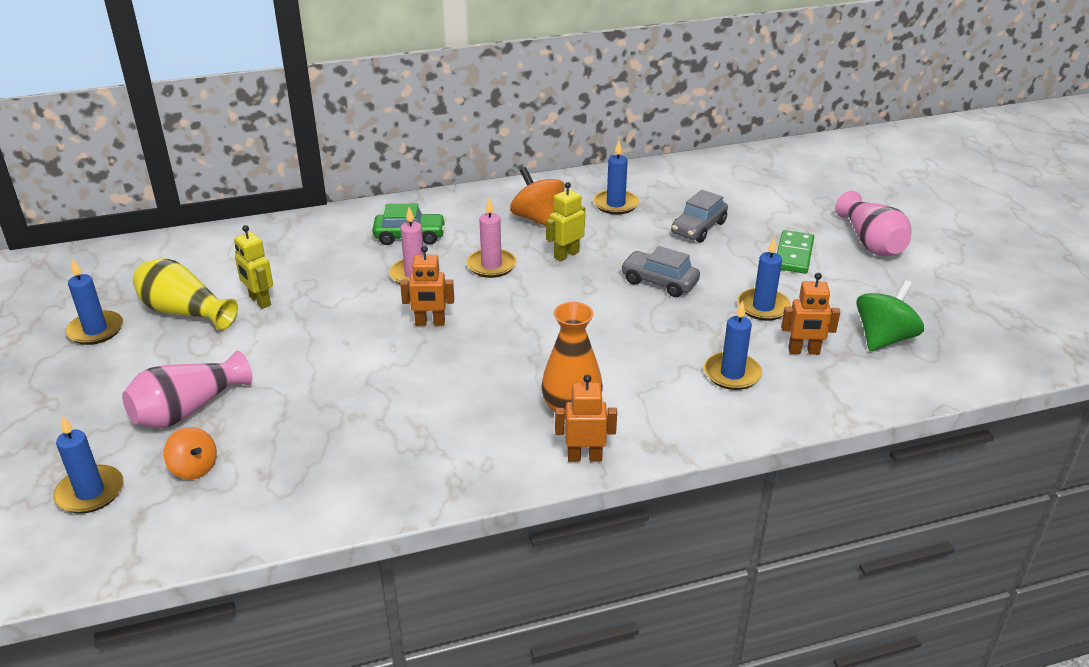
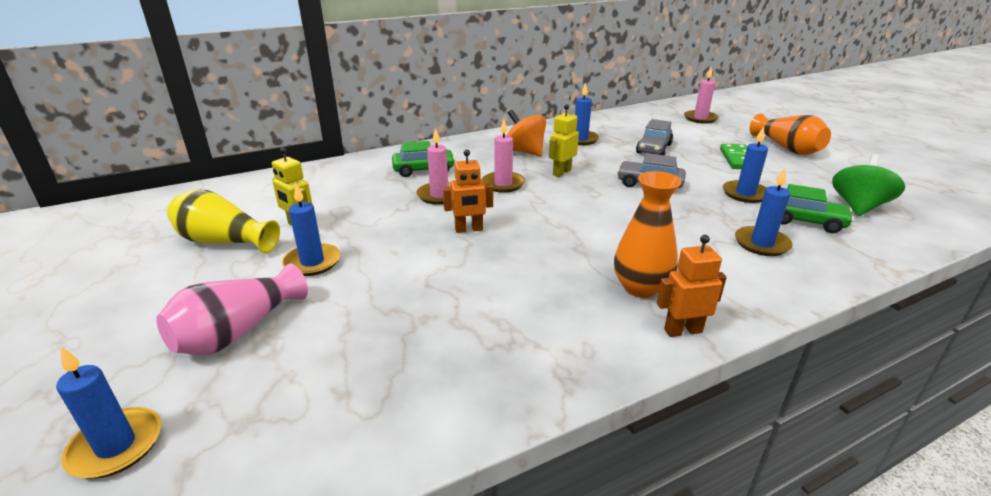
camera: 10 degrees left, 5 degrees down
(95, 330) = (128, 265): blue candle -> blue candle (312, 262)
(194, 468) = (253, 396): orange spinning top -> none
(794, 181) = (700, 118): none -> pink candle
(803, 351) = (805, 221): orange robot -> green car
(871, 242) = (787, 148): pink vase -> orange vase

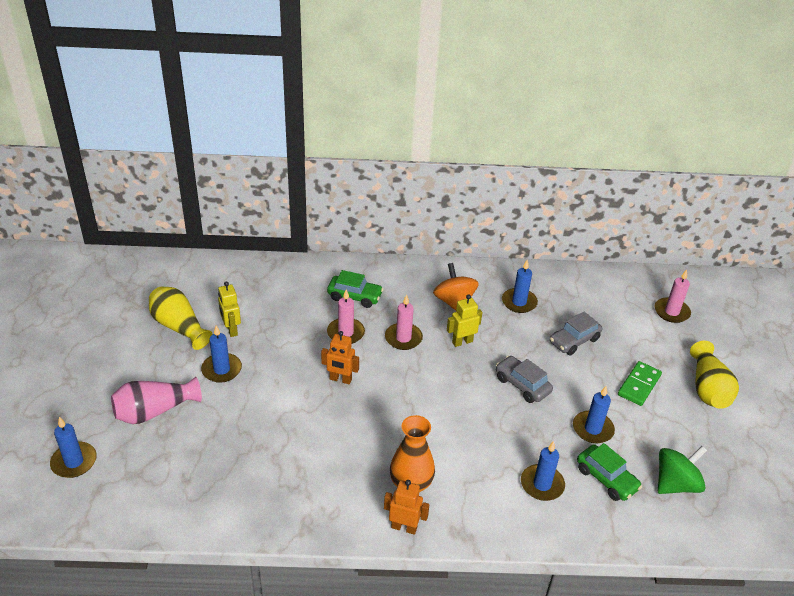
camera: 25 degrees right, 10 degrees up
(787, 148) = (708, 388): orange vase -> yellow vase

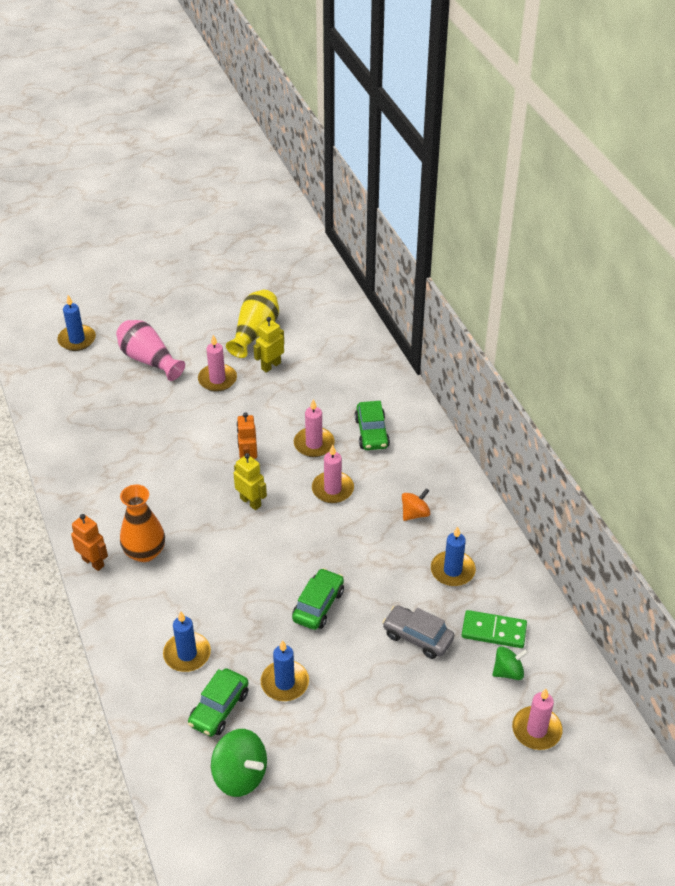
camera: 70 degrees right, 5 degrees up
(221, 369) = (217, 379): blue candle -> pink candle
(404, 527) = (93, 562): orange robot -> orange robot turned 45 degrees counterclockwise
(454, 302) = (415, 513): orange spinning top -> orange spinning top, size x0.63
(462, 342) = (355, 538): yellow robot -> yellow robot (251, 502)
(522, 385) = (318, 605): grey car -> green car
(619, 307) = (508, 672): none -> green spinning top
(639, 385) = (378, 715): green domino -> green domino (494, 631)
(708, 388) = (412, 790): yellow vase -> none

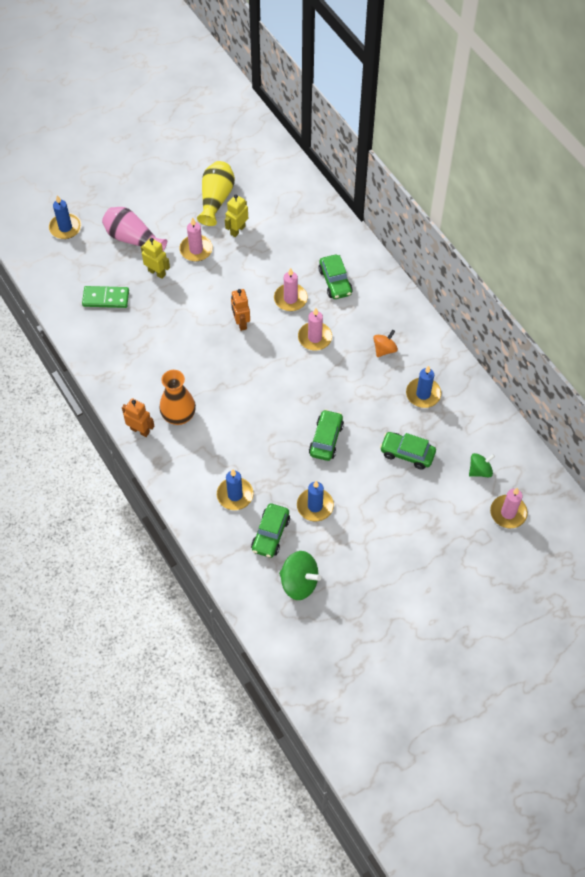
camera: 10 degrees left, 15 degrees up
(251, 502) = (252, 359): yellow robot -> yellow robot (157, 272)
(417, 637) = (407, 453): grey car -> green car
(494, 631) = (463, 440): green domino -> green domino (106, 298)

